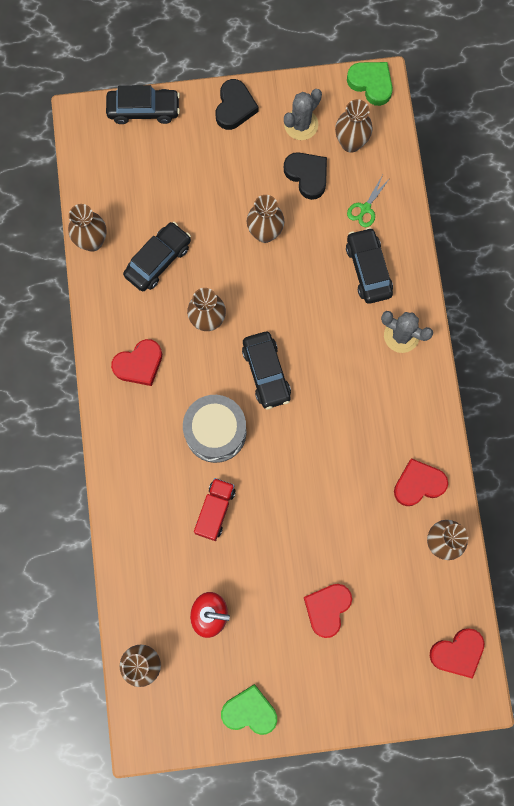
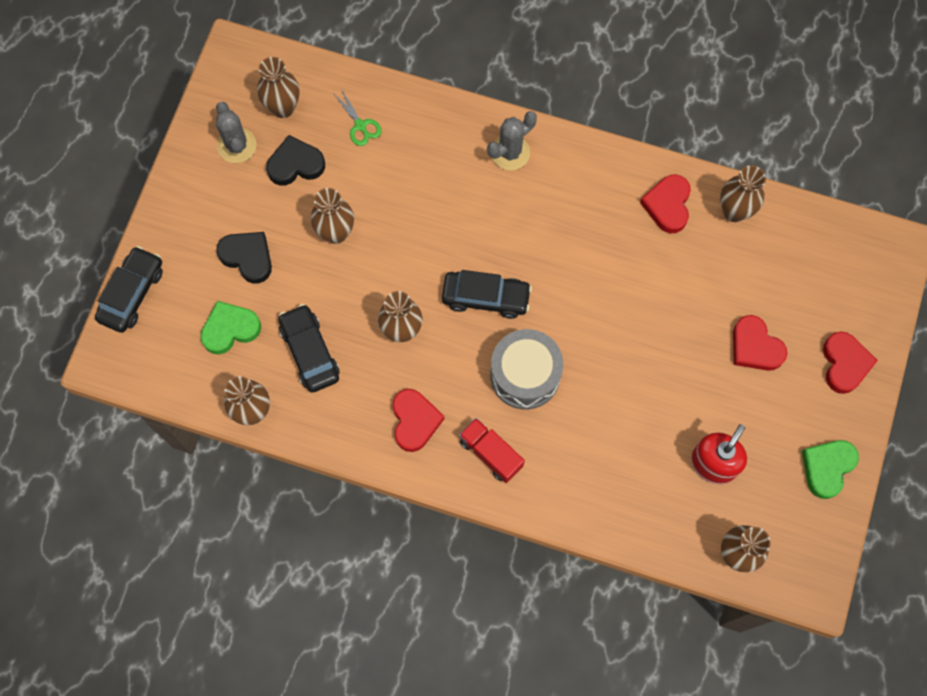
camera: 65 degrees left, 5 degrees down
(215, 511) = (607, 412): red truck -> red truck (491, 453)
(234, 107) = (181, 201): black heart -> black heart (247, 257)
(368, 269) = (426, 152): black car -> none
(371, 84) = (230, 60): green heart -> green heart (230, 329)
(457, 653) = (848, 246): red heart -> red heart (844, 364)

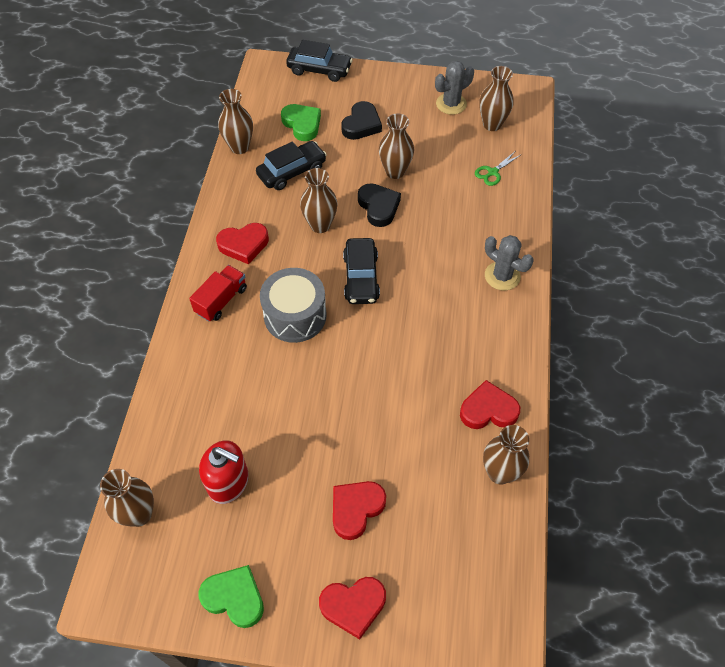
camera: 80 degrees right, 15 degrees down
(295, 164) = (446, 139): black heart -> black heart (378, 207)

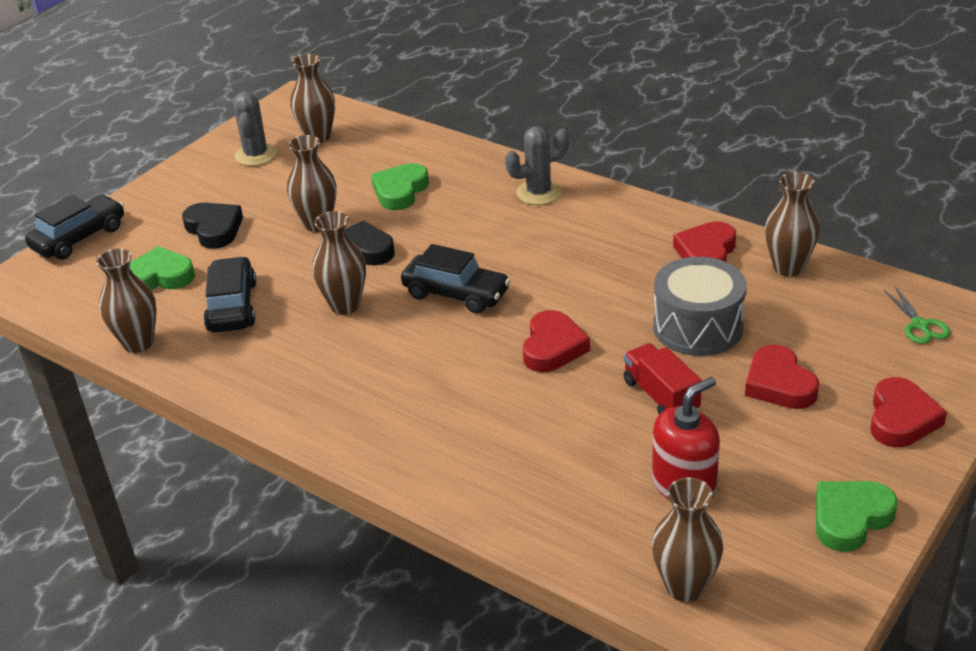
camera: 60 degrees left, 20 degrees down
(221, 300) = (392, 424): red truck -> red truck (661, 396)
(244, 245) = (316, 381): red heart -> red heart (553, 347)
(295, 315) = (470, 363): grey drum -> grey drum (698, 327)
(456, 197) = (400, 191): none -> green heart
(492, 172) = (388, 157): green scissors -> green scissors (920, 325)

